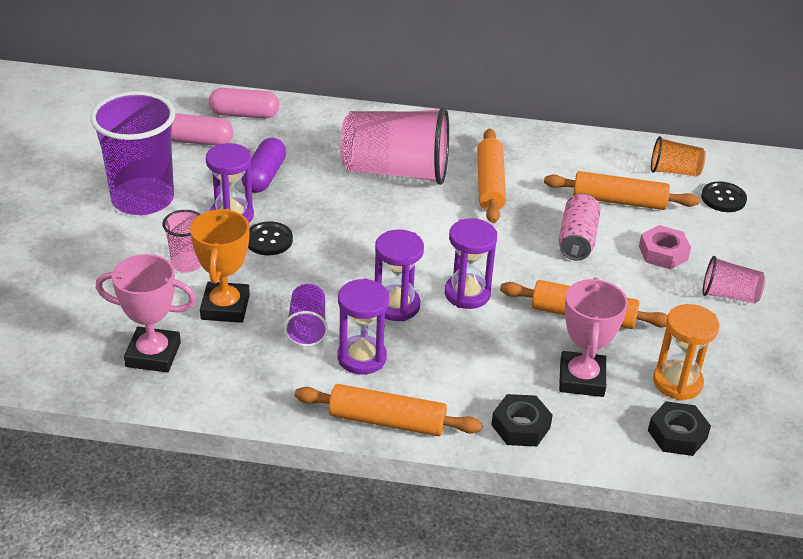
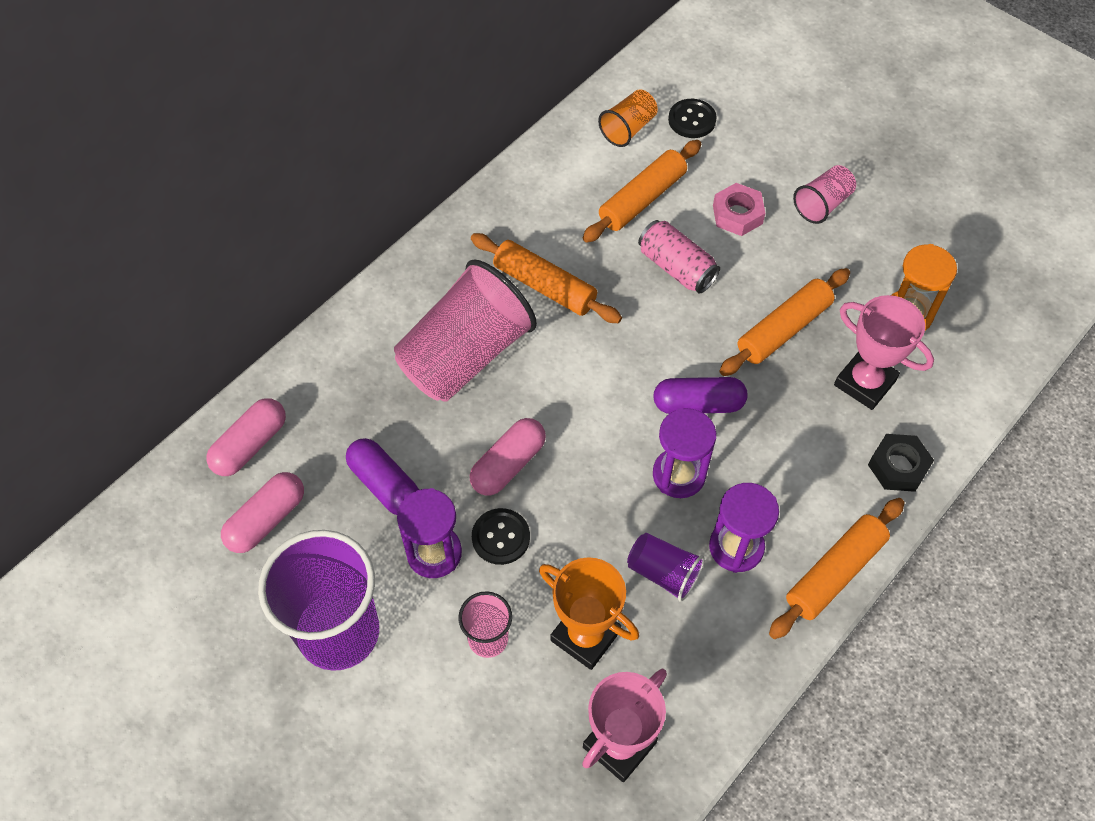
camera: 55 degrees left, 20 degrees up
(328, 222) = (508, 464): none -> pink capsule
(467, 294) = (698, 404): purple hourglass -> purple capsule
(677, 434) = (968, 355): black nut -> none

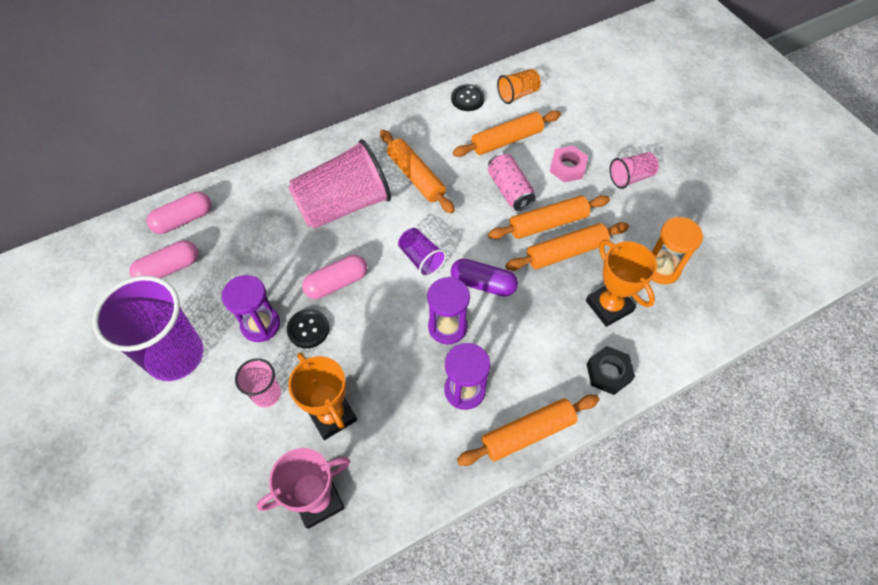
camera: 20 degrees right, 0 degrees up
(385, 484) = (252, 270): purple capsule -> none
(663, 573) = (405, 390): purple cup -> purple cup (421, 259)
(692, 120) = (563, 100): black button -> black button (467, 99)
(744, 298) = (547, 223): none -> orange rolling pin
(865, 382) = (609, 306): pink trophy -> orange trophy

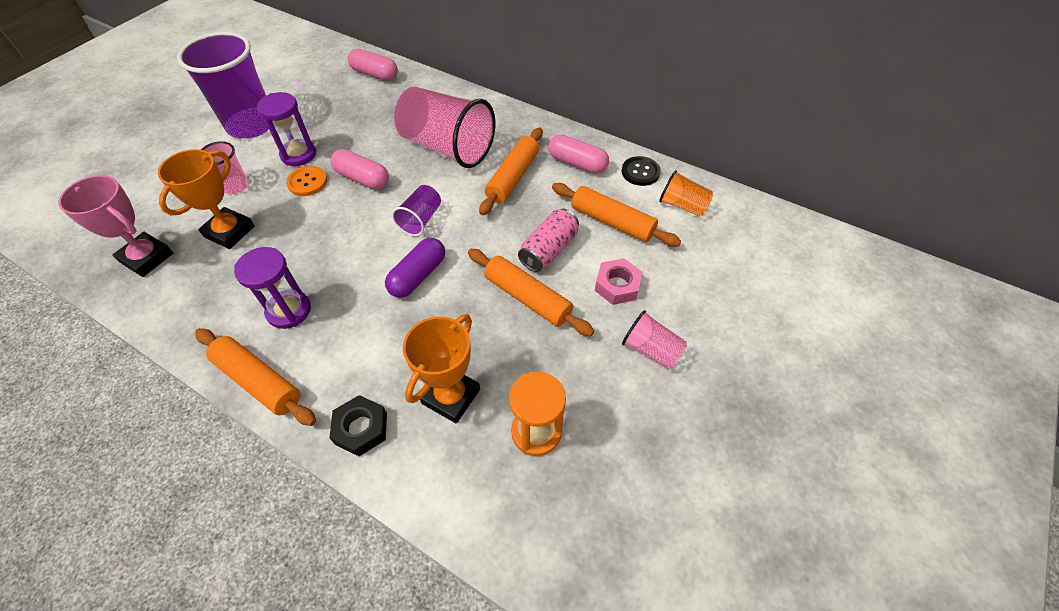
camera: 60 degrees right, 5 degrees down
(169, 269) = (326, 88): pink capsule -> pink capsule (577, 163)
(308, 329) = (307, 182): black button -> orange button
(447, 327) = (354, 269): purple hourglass -> none
(483, 284) = (418, 276): purple capsule -> purple capsule turned 45 degrees clockwise
(566, 252) = (500, 328): orange rolling pin -> none

